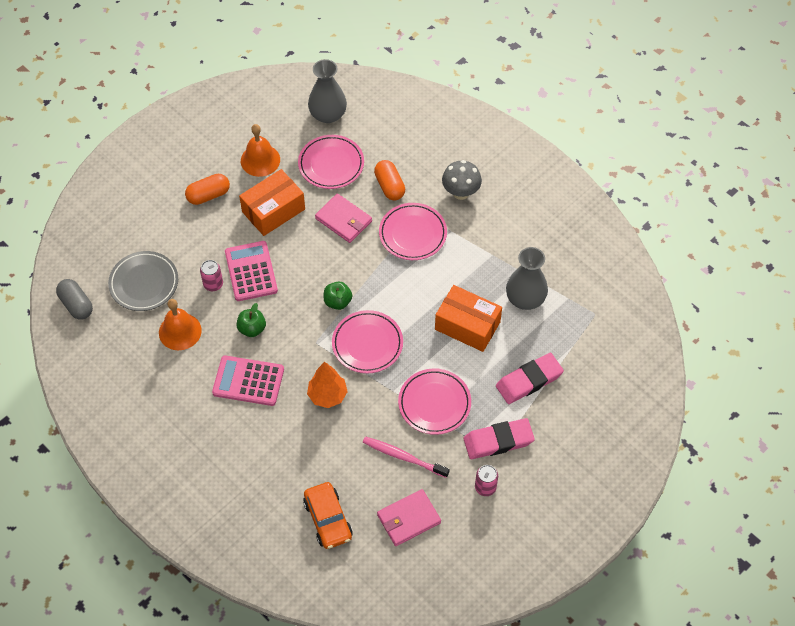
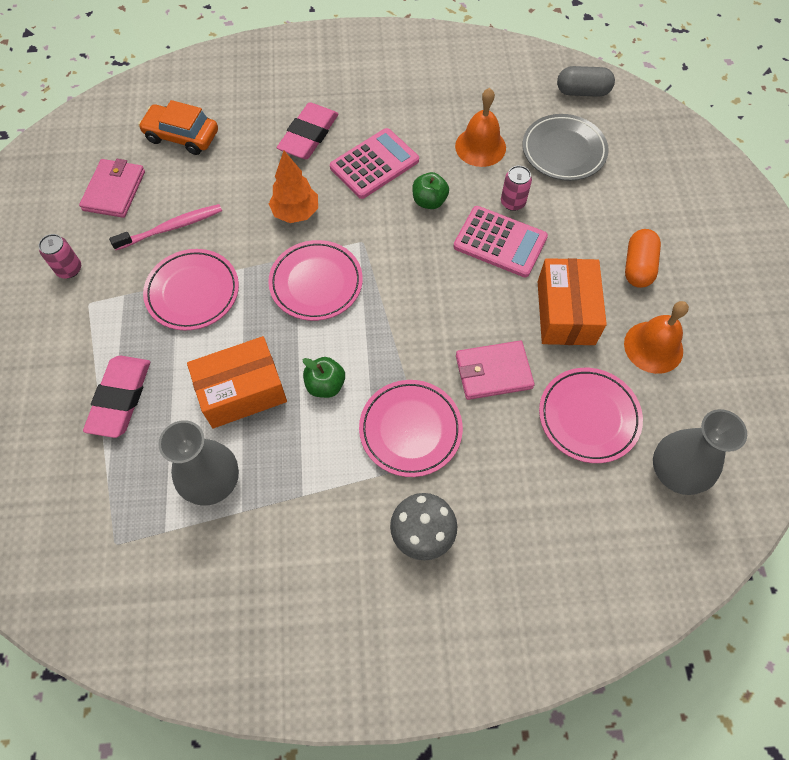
camera: 130 degrees right, 5 degrees up
(337, 302) = (391, 292): green apple -> green apple (325, 385)
(389, 186) = (502, 457): orange capsule -> none
(498, 441) = (96, 316): pink eraser -> pink eraser (308, 135)

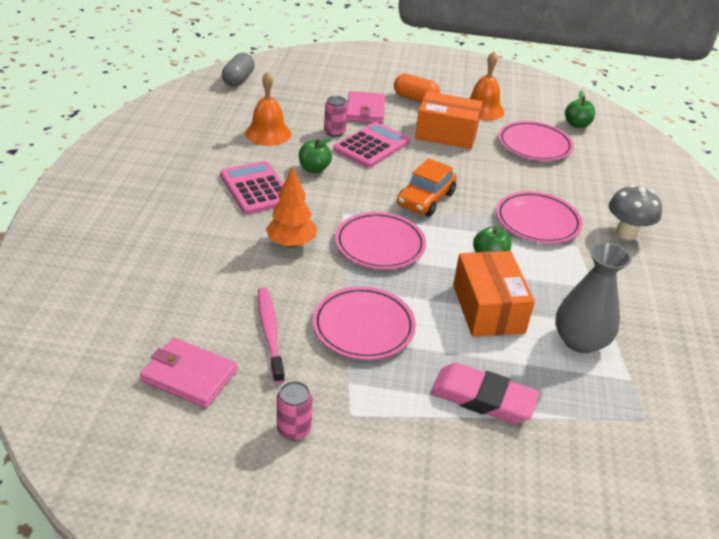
camera: 80 degrees left, 25 degrees down
(182, 136) = (137, 308): orange car -> orange car (425, 199)
(308, 135) = (195, 219): pink eraser -> none
(493, 372) = (491, 174): pink wallet -> pink wallet (365, 110)
(563, 151) = (294, 100): grey plate -> none
(676, 471) = (577, 125): grey vase -> green apple

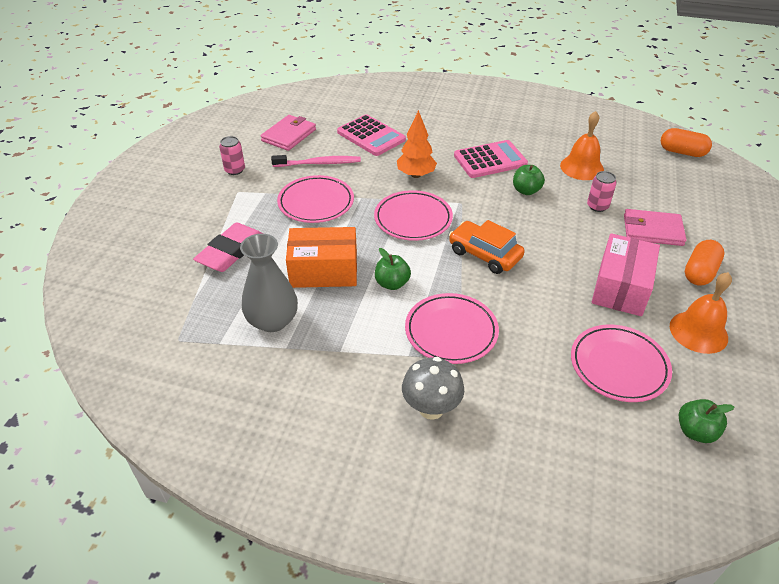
camera: 100 degrees right, 5 degrees up
(238, 79) = (682, 152): grey capsule -> orange capsule
(371, 146) = (577, 228): pink calculator -> pink calculator (371, 136)
(446, 134) = (621, 287): orange box -> pink box

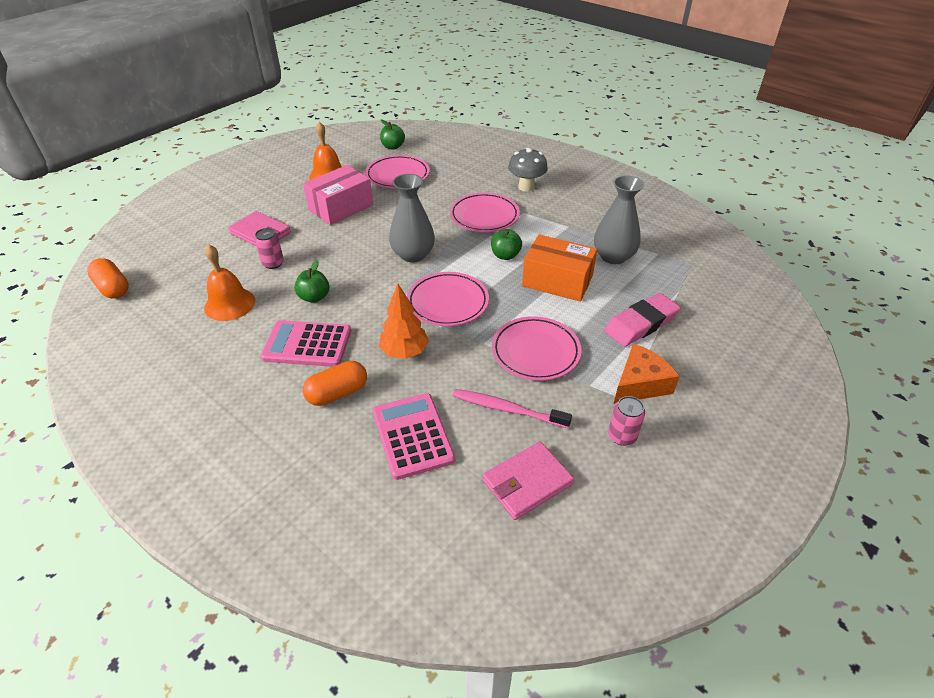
camera: 155 degrees left, 0 degrees up
(226, 203) = (640, 384): none -> orange cheese
(484, 254) = (413, 255): orange car -> grey vase
(699, 272) = (275, 200): orange capsule -> orange capsule (337, 393)

